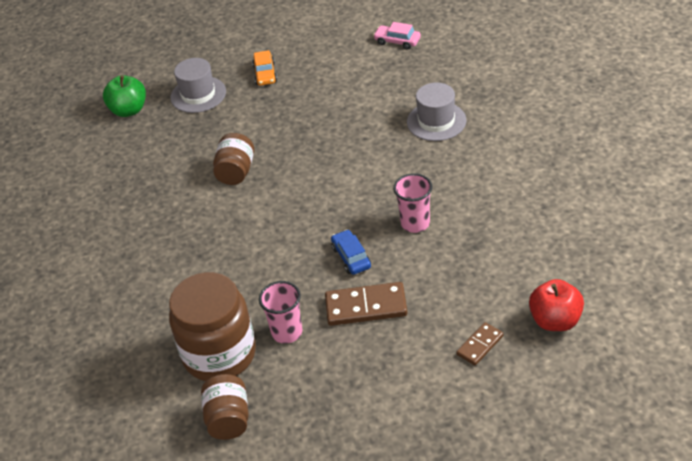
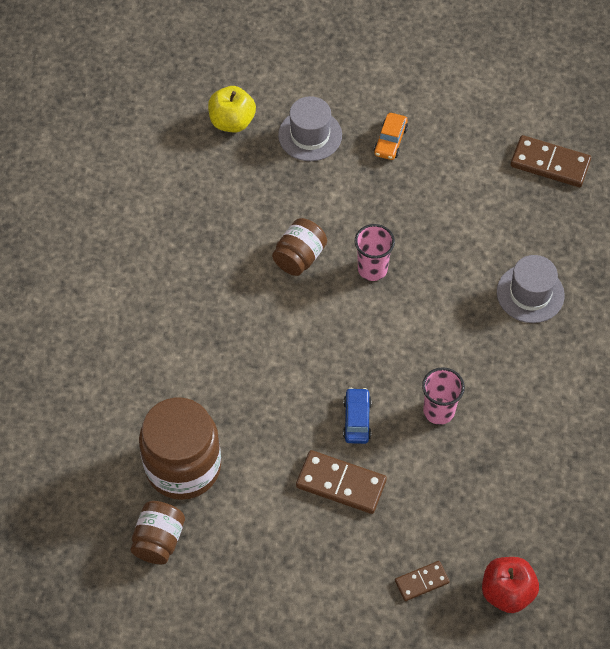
camera: 20 degrees right, 15 degrees up
(129, 110) = (232, 122): green apple -> yellow apple
(287, 332) = (254, 474): pink cup -> pink cup (372, 269)
(397, 41) = (550, 164): pink car -> brown domino

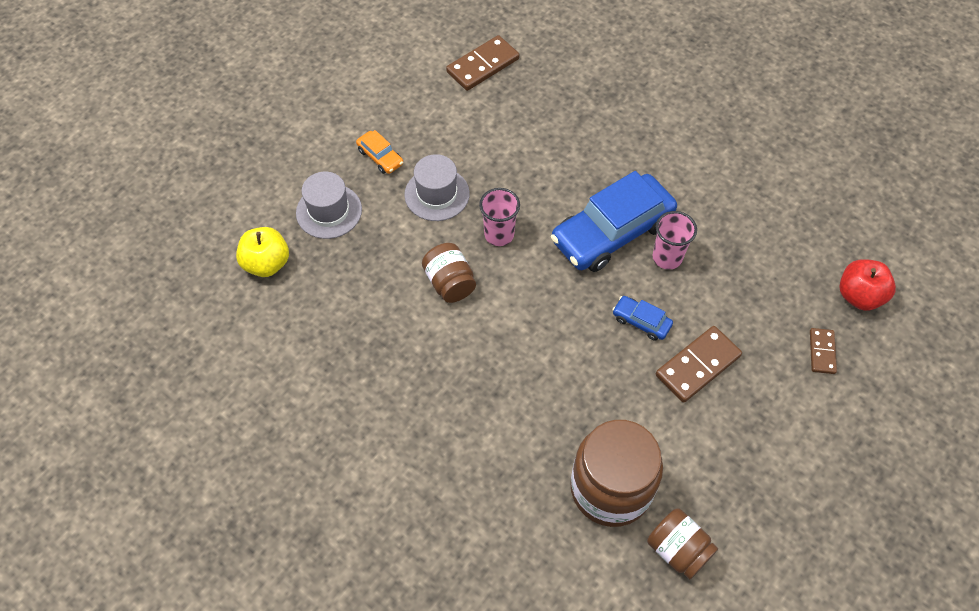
camera: 60 degrees left, 0 degrees up
(436, 354) = (612, 232): none -> blue car
(530, 293) = (594, 140): grey hat -> grey hat (437, 194)

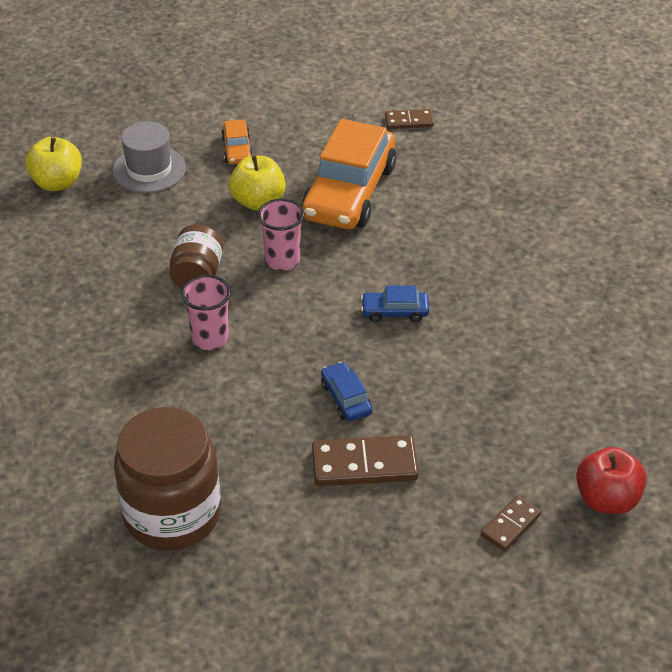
camera: 35 degrees right, 15 degrees down
(437, 194) = (258, 201): grey hat -> yellow apple
(483, 65) = (409, 121): brown domino -> brown domino, size x0.58
(494, 150) = (349, 192): none -> orange car
(612, 232) = (395, 312): blue car -> blue car, size x0.44
(667, 257) = (429, 360): pink cup -> pink cup (210, 338)
(678, 549) = (183, 600): brown jar -> none

